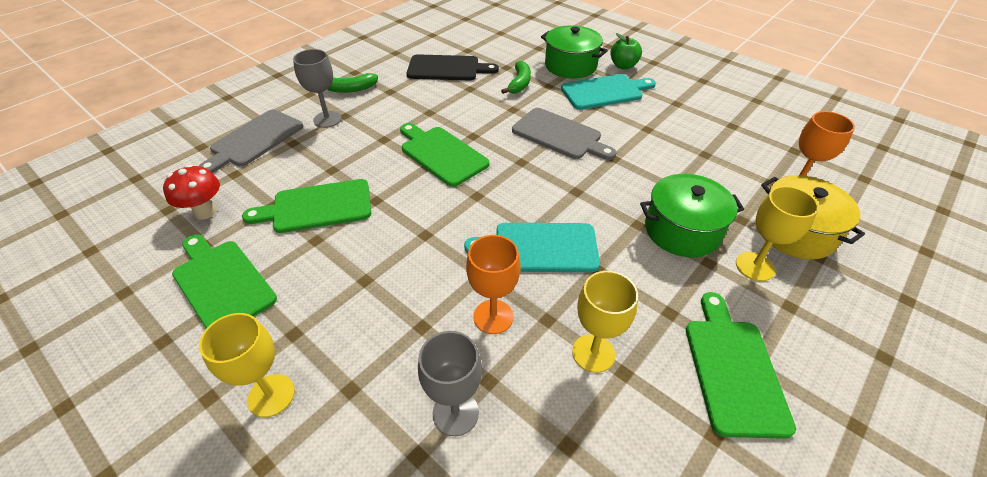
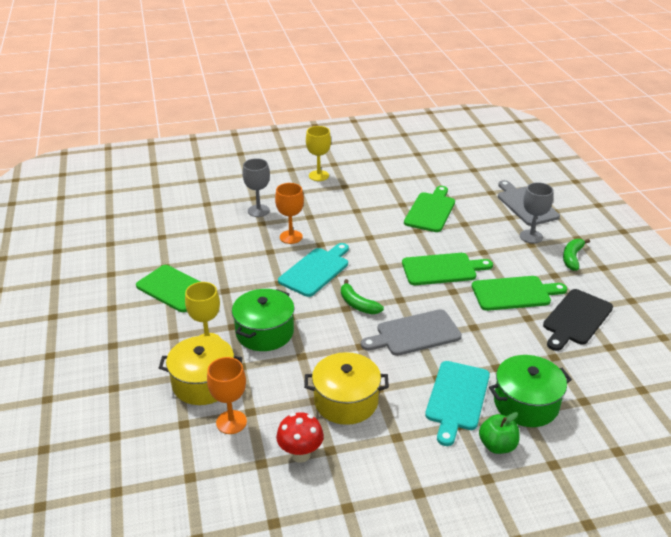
camera: 125 degrees right, 10 degrees down
(205, 212) = (460, 179): red mushroom -> red mushroom (300, 454)
(222, 283) = (397, 175): green cutting board -> green cutting board (514, 293)
(519, 83) = (515, 351): green banana -> green banana (358, 304)
(593, 353) = (237, 255): yellow goblet -> none
(682, 138) = (346, 401): none -> yellow pot

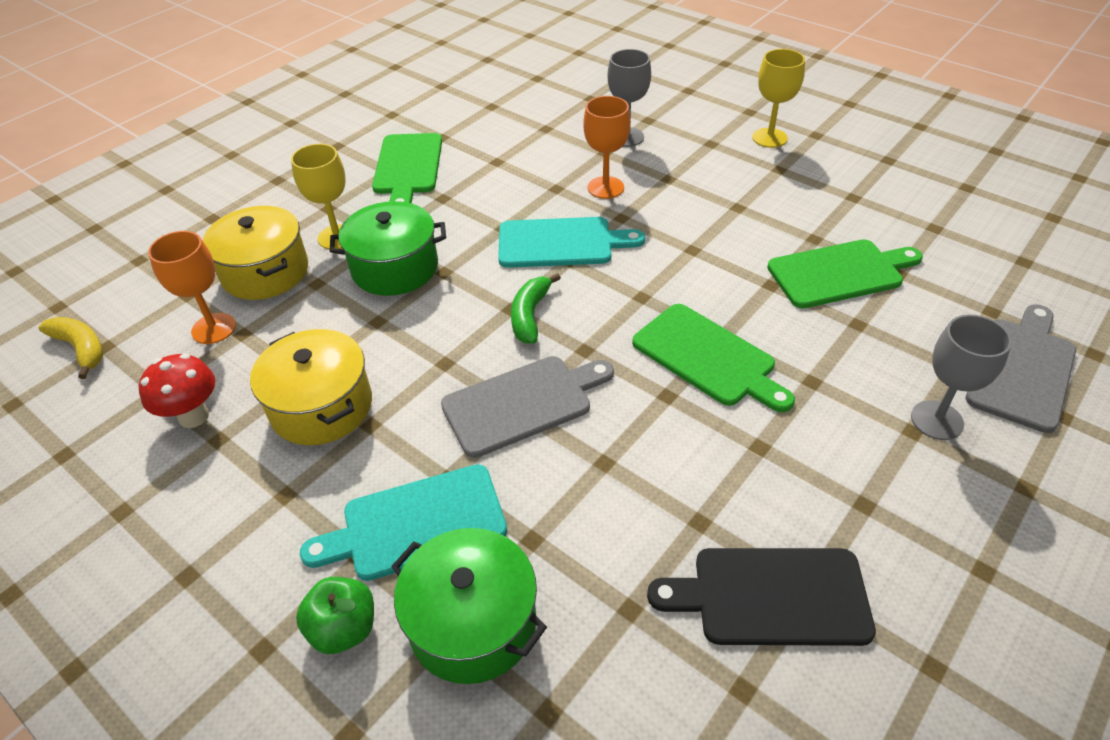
camera: 55 degrees right, 10 degrees up
(179, 489) = (81, 349): none -> yellow banana
(415, 333) = (522, 403): grey cutting board -> grey cutting board turned 120 degrees clockwise
(514, 293) = (746, 473): green cutting board -> none
(572, 258) = (950, 508): green banana -> none

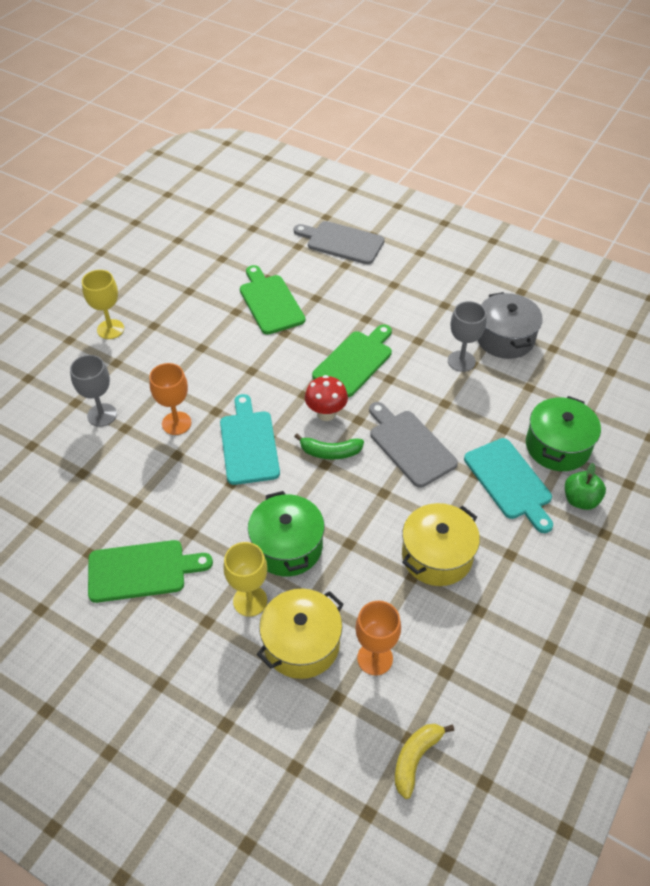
camera: 100 degrees left, 5 degrees up
(194, 416) = (464, 635): red mushroom -> red mushroom (326, 414)
(771, 596) = (505, 338): black cutting board -> grey pot
(937, 420) = (384, 275): grey goblet -> grey goblet (461, 361)

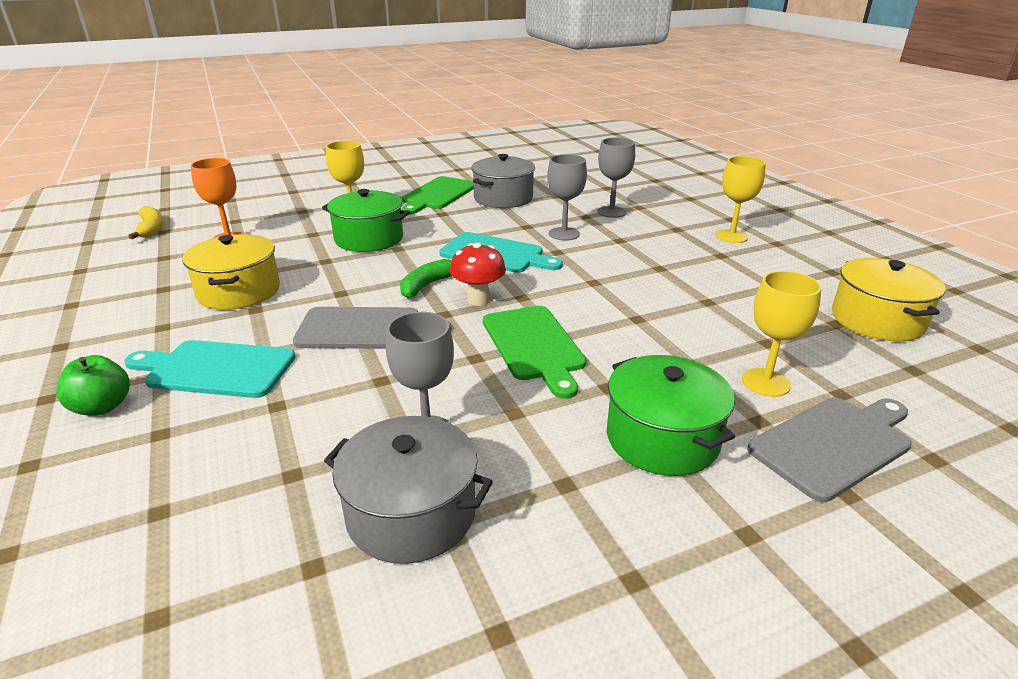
camera: 125 degrees right, 20 degrees down
(116, 509) = (503, 198): none -> grey pot
(176, 423) = (564, 234): orange goblet -> grey goblet
(270, 302) = (708, 328): green cutting board -> none
(301, 644) = (290, 221): yellow pot -> yellow pot (877, 320)
(310, 270) = (765, 382): none -> yellow goblet
(557, 446) = (179, 437): green pot -> green pot (662, 438)

